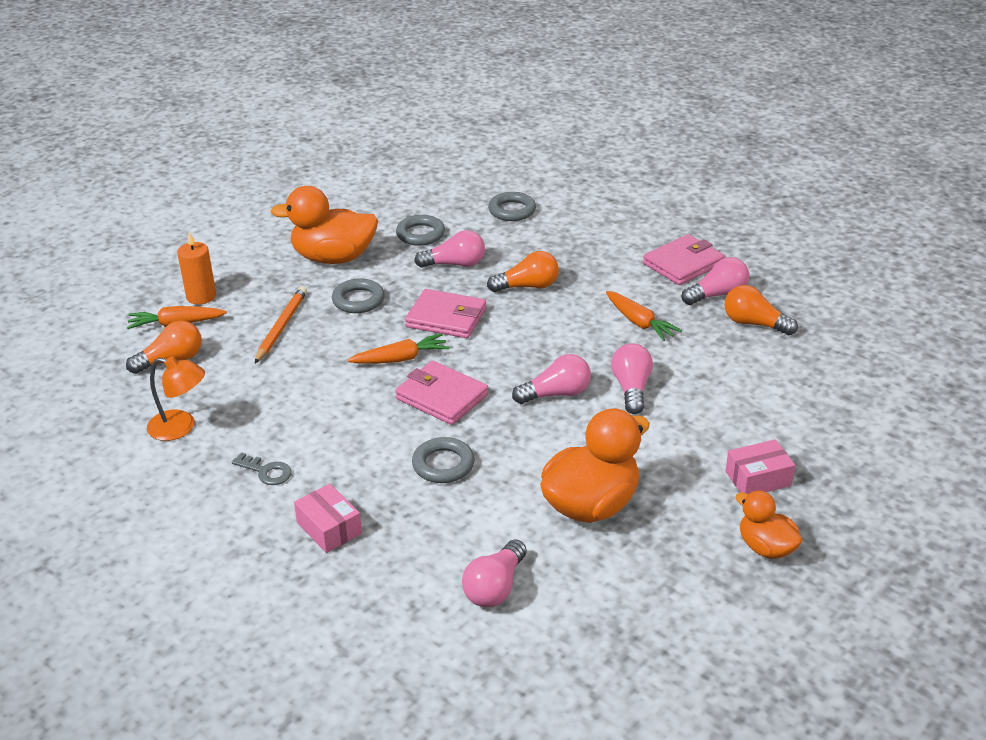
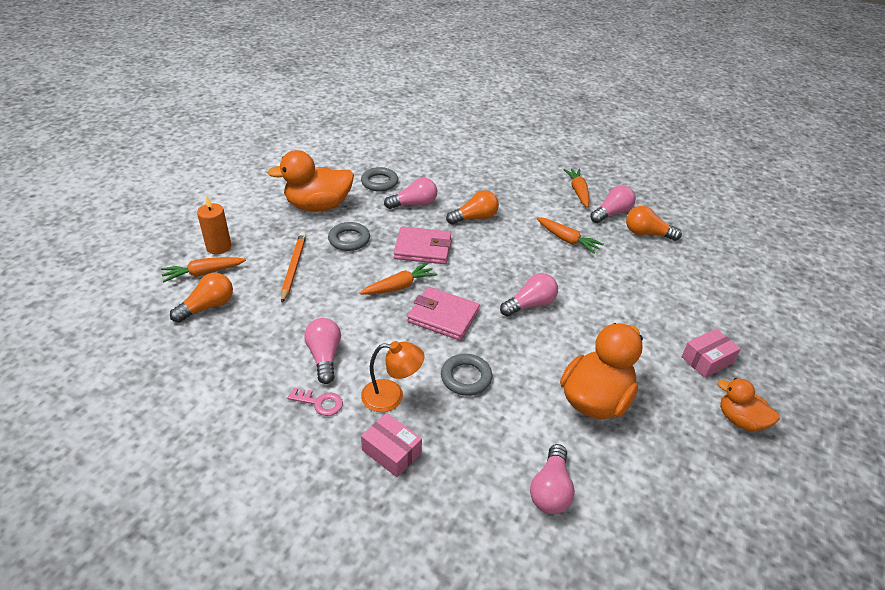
camera: 15 degrees left, 5 degrees up
(180, 427) = (232, 369): orange lamp -> orange lamp (391, 396)
(266, 471) = (320, 403): grey key -> pink key
(512, 210) = (441, 159): grey ring -> none
(631, 389) = (584, 294): pink light bulb -> pink light bulb (324, 356)
(683, 264) = (578, 191): pink wallet -> orange carrot

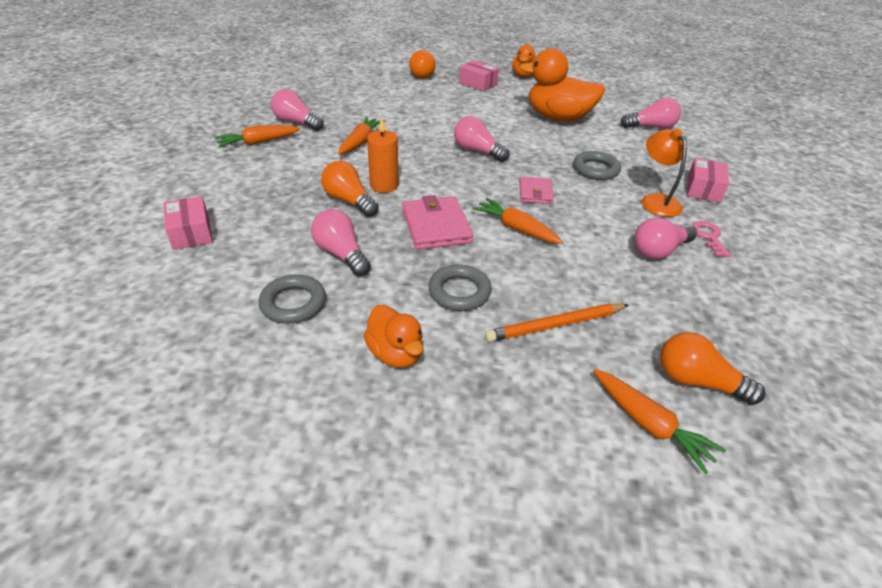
camera: 110 degrees left, 0 degrees up
(219, 247) = (581, 439): orange candle -> orange candle (384, 185)
(318, 206) = (395, 353): orange duck -> orange duck, size x0.57
(443, 316) = (535, 193): pink wallet -> pink wallet, size x0.61
(465, 158) = (191, 233): none -> pink box
(647, 233) = (325, 105): orange light bulb -> orange light bulb (422, 74)

